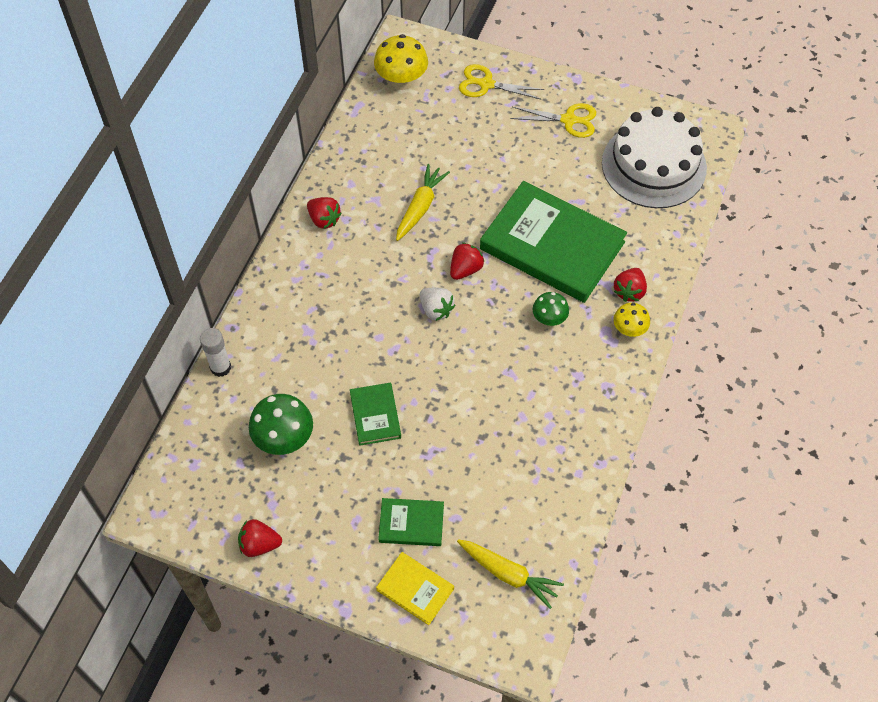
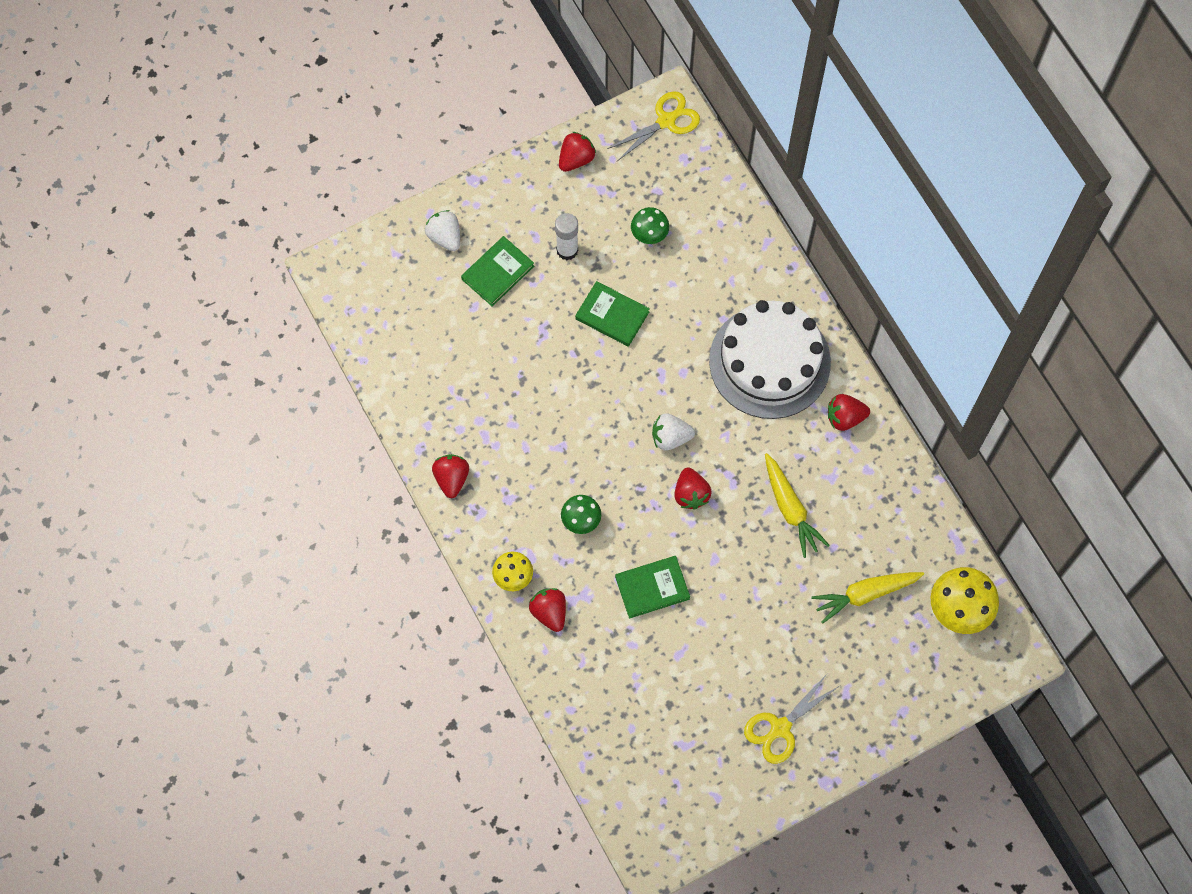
camera: 130 degrees right, 10 degrees up
(220, 367) = (758, 233): white glue stick -> white glue stick (567, 250)
(284, 440) = (649, 235): green mushroom -> green mushroom, size x0.61
(415, 589) = (445, 237): yellow book -> white strawberry
(486, 84) = (890, 687): yellow scissors -> yellow scissors (666, 121)
(508, 574) = (397, 308): yellow carrot -> yellow carrot (865, 594)
(552, 245) = (652, 588): green book -> green book, size x0.46
(601, 424) = (451, 478): none -> red strawberry
(654, 165) = (661, 760): white cake -> white cake (769, 361)

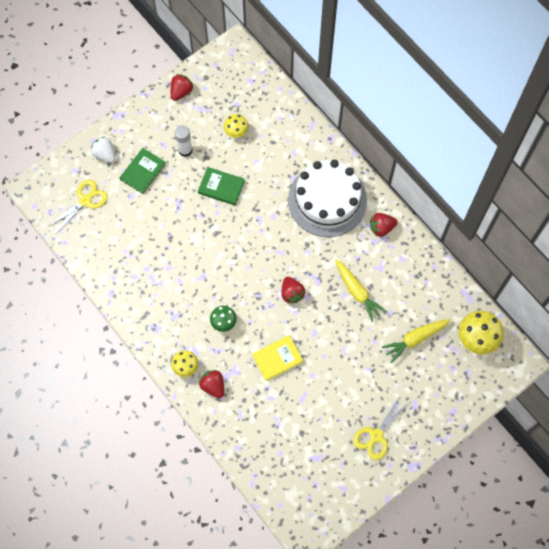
camera: 10 degrees left, 0 degrees up
(451, 478) = (135, 309): red strawberry -> none
(649, 235) = (236, 132): green mushroom -> yellow mushroom
(652, 588) = (277, 358): green book -> yellow book
(666, 121) = (235, 59): yellow scissors -> yellow scissors (85, 200)
(670, 437) = (272, 259): white strawberry -> none

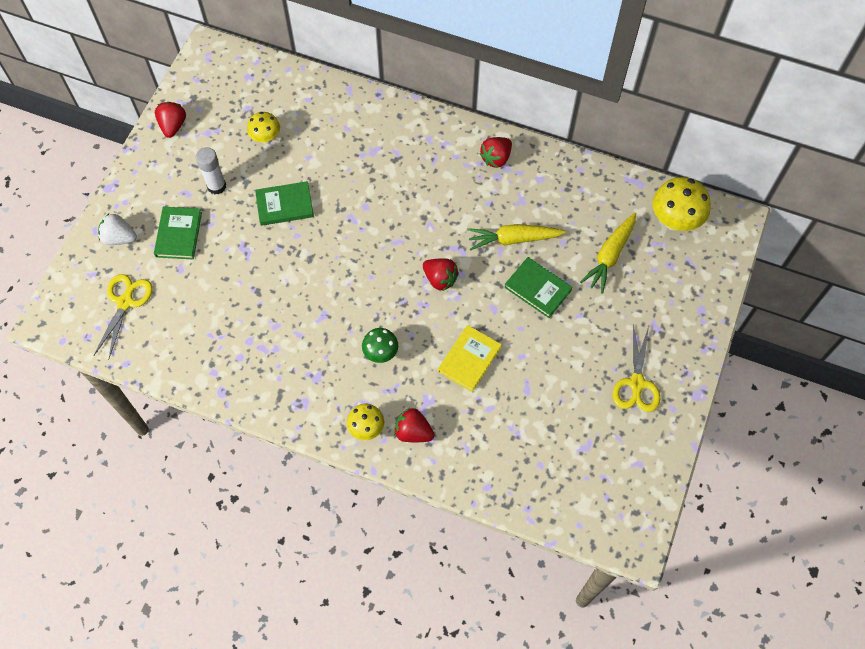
camera: 30 degrees left, 5 degrees down
(327, 200) = (416, 159): white cake -> none
(352, 335) = (537, 289): none -> green book
(357, 292) = (513, 239): yellow carrot -> yellow carrot turned 150 degrees clockwise

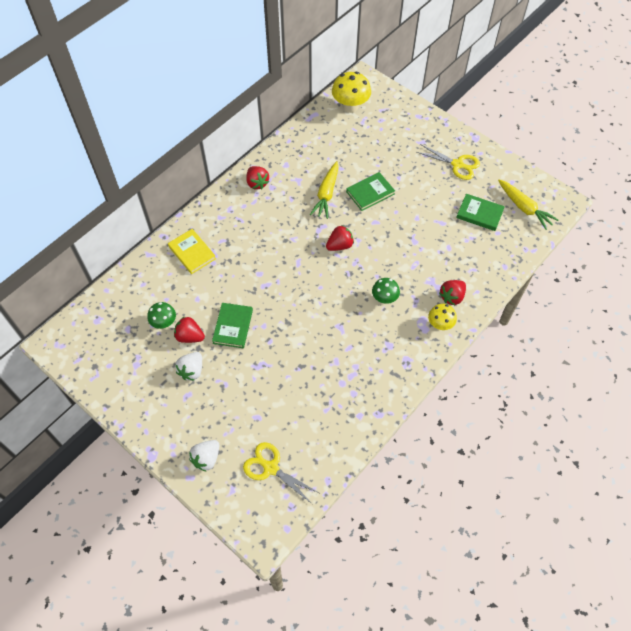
camera: 70 degrees left, 5 degrees down
(173, 126) = (115, 389): red strawberry -> red strawberry (190, 336)
(179, 234) = (224, 410): green book -> green book (479, 214)
(216, 186) = (192, 370): white glue stick -> white strawberry
(266, 138) = (164, 323): yellow mushroom -> green mushroom
(469, 359) = (408, 247): yellow book -> yellow book (192, 252)
(609, 256) = (361, 147): yellow carrot -> yellow carrot (524, 208)

